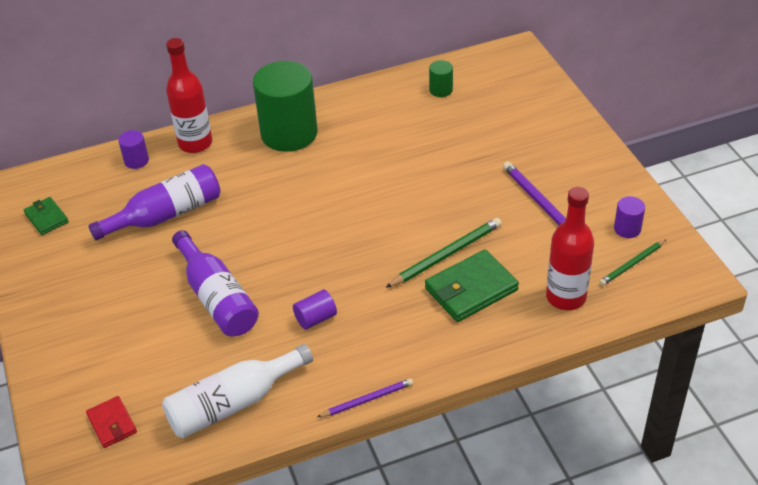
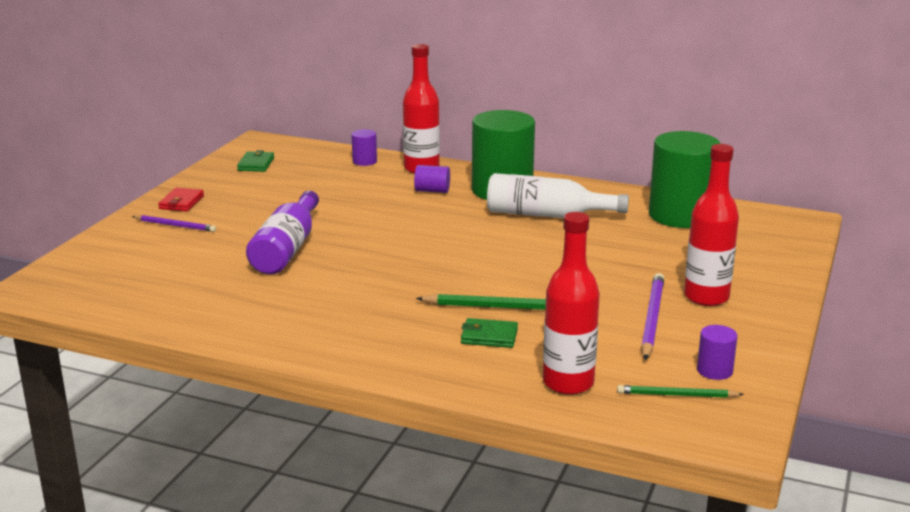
camera: 40 degrees right, 20 degrees down
(112, 424) = (104, 275): red wallet -> red wallet (181, 202)
(166, 215) = (333, 194): purple bottle -> none
(233, 403) = (193, 305): white bottle -> white bottle (547, 215)
(315, 318) = (334, 292): purple cylinder -> purple cylinder (432, 191)
(367, 399) = (286, 354): purple pencil -> purple pencil (175, 225)
(441, 90) = (680, 215): green cylinder -> green cylinder, size x2.35
(471, 289) = (489, 336): green wallet -> green wallet, size x0.57
(548, 164) = (706, 297): none -> red bottle

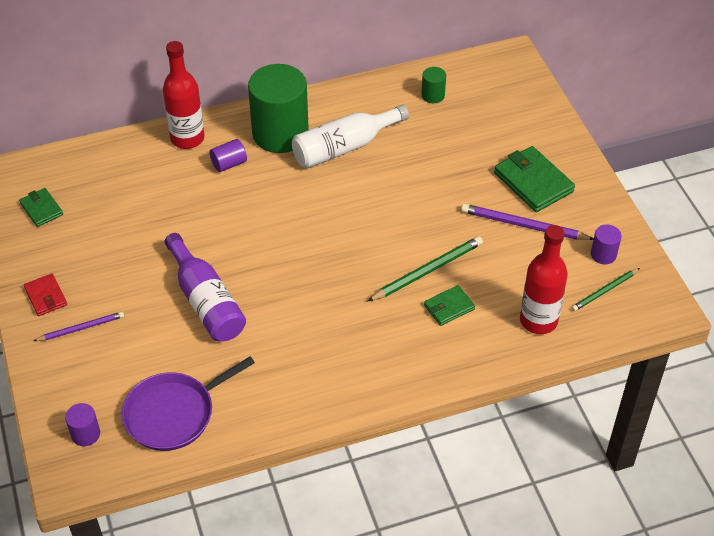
camera: 40 degrees left, 25 degrees up
(155, 293) = (174, 413): none -> purple pan
(364, 161) = (129, 153): purple cylinder -> purple cylinder (85, 434)
(652, 318) = (523, 225): purple pencil -> purple pencil turned 45 degrees counterclockwise
(680, 215) = (433, 95): green cylinder -> green cylinder, size x0.43
(706, 297) = (533, 182): red bottle -> green wallet

